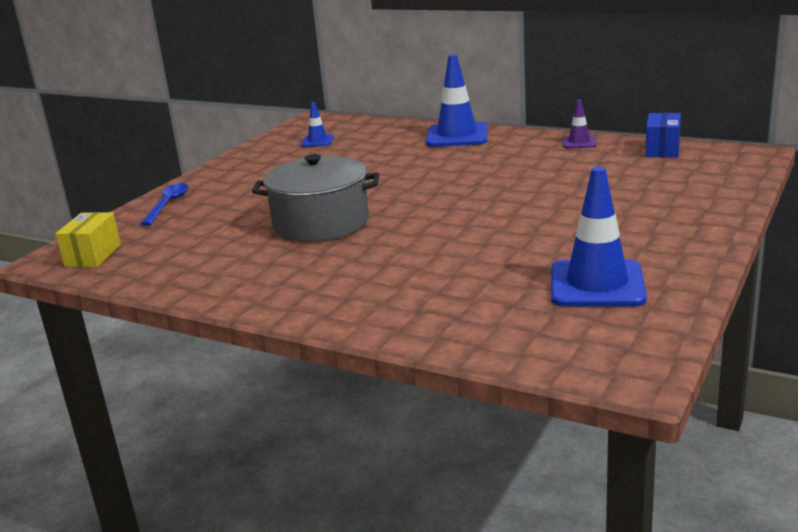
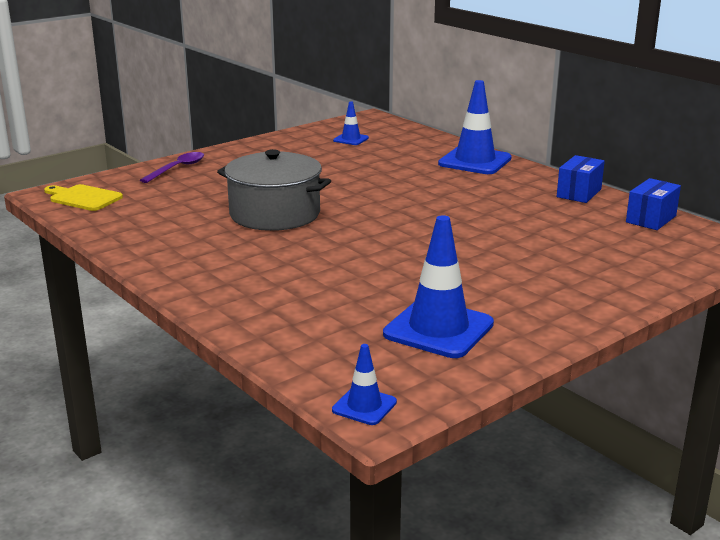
camera: 20 degrees right, 0 degrees up
(93, 255) = (83, 198): yellow box -> yellow cutting board
(168, 204) = (178, 168): blue spoon -> purple spoon
(579, 142) = (579, 193): purple traffic cone -> blue box
(612, 371) = (364, 406): none -> blue traffic cone

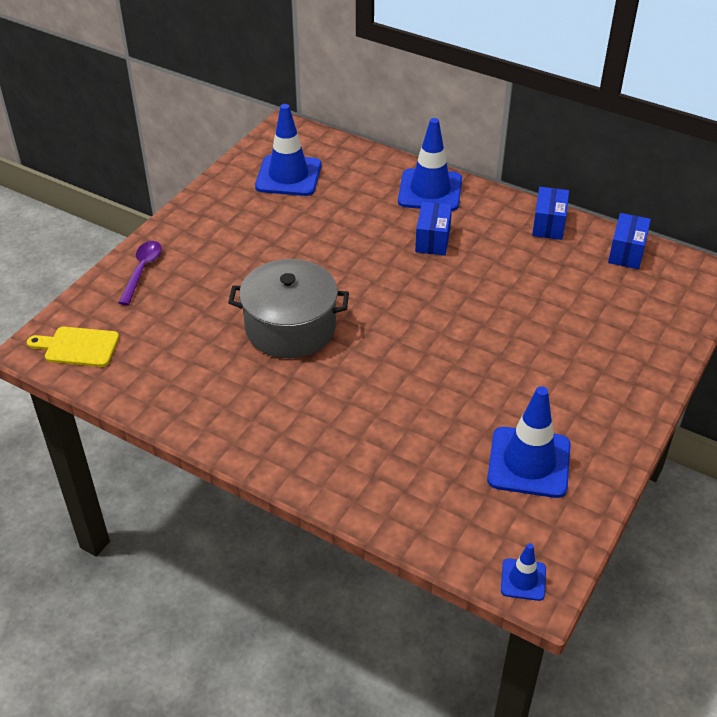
camera: 20 degrees left, 20 degrees up
(351, 139) = (288, 176): blue traffic cone -> blue traffic cone, size x1.97
(454, 187) = (433, 240): none -> blue box

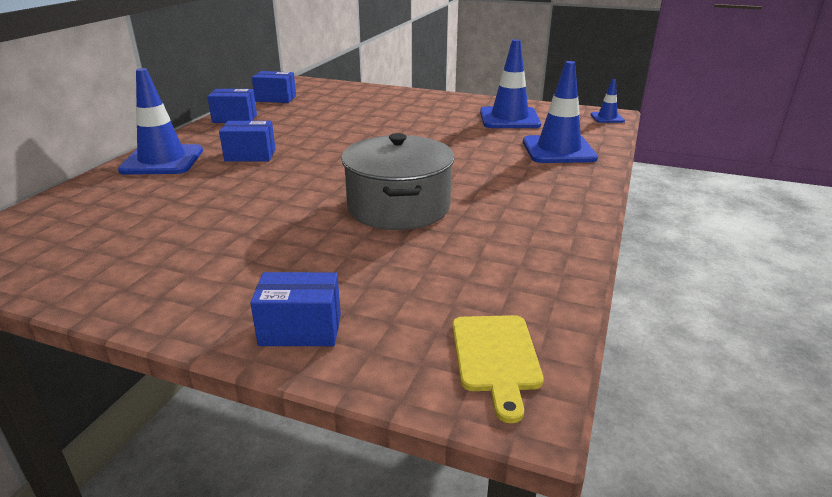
camera: 100 degrees left, 15 degrees down
(142, 270) = (300, 330): purple spoon -> blue box
(288, 176) = (87, 239): blue traffic cone -> blue traffic cone (558, 150)

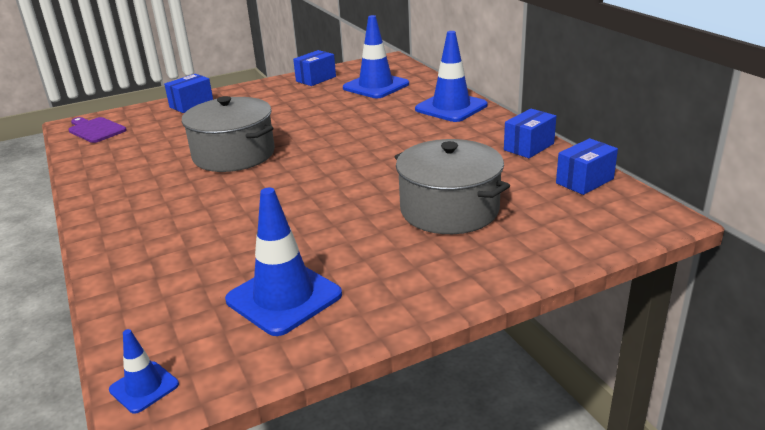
camera: 135 degrees right, 0 degrees up
(250, 155) = (413, 134): blue box -> blue box (316, 79)
(362, 114) = (449, 210): none -> grey pot
(495, 357) = (96, 130): yellow cutting board -> purple cutting board
(558, 150) = (165, 269): blue traffic cone -> blue traffic cone (376, 86)

